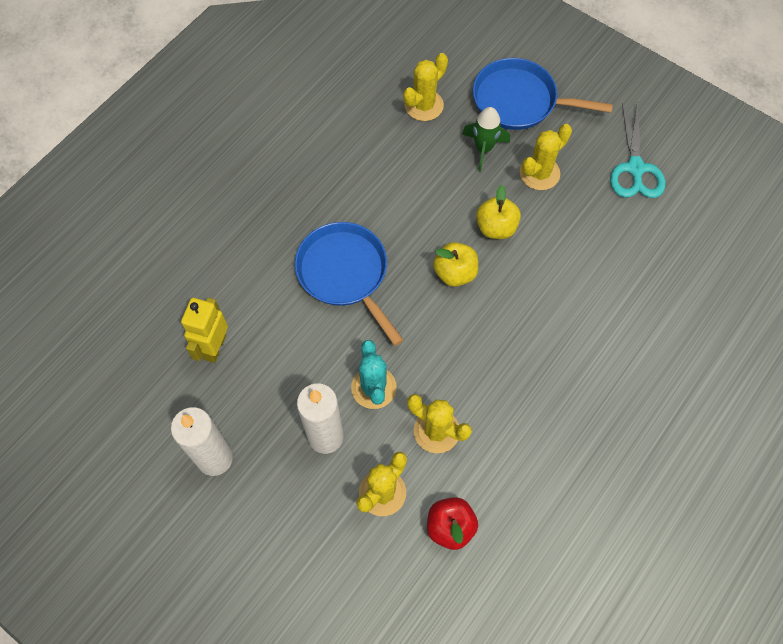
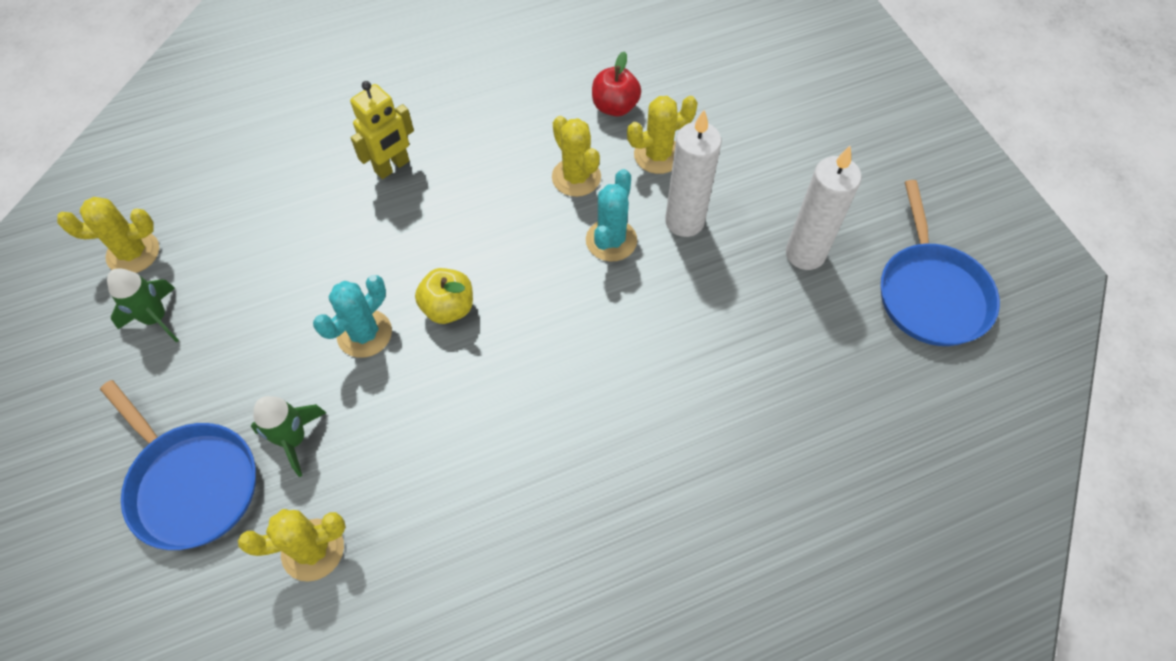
camera: 150 degrees left, 5 degrees down
(214, 347) = (760, 362): yellow robot -> yellow robot (392, 167)
(345, 273) = (568, 370): blue pan -> blue pan (931, 294)
(496, 227) = (364, 334): yellow apple -> turquoise cactus
(539, 173) = (261, 371): yellow cactus -> yellow cactus (133, 253)
(635, 168) = (156, 318): turquoise scissors -> green rocket

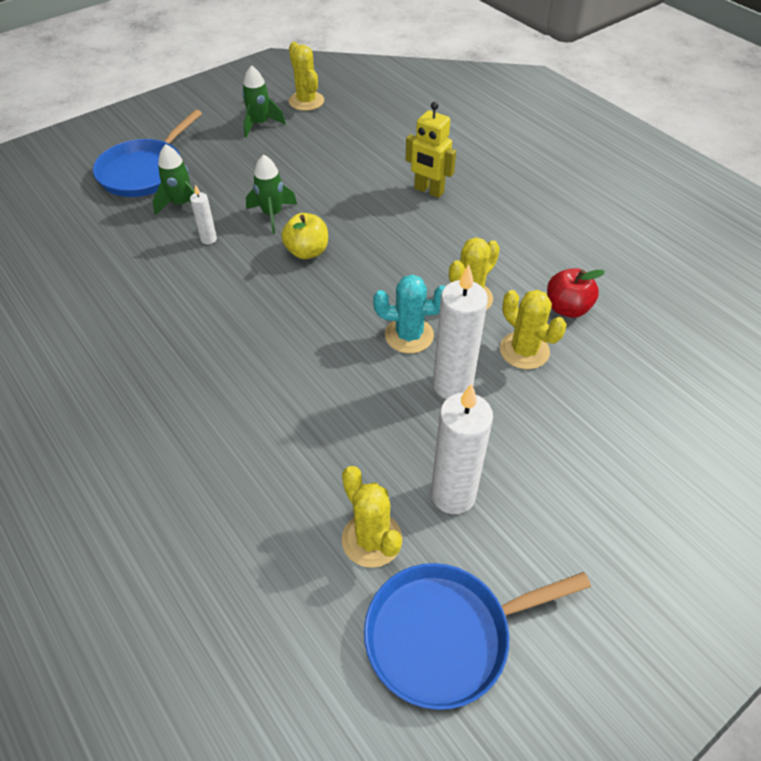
camera: 75 degrees right, 10 degrees down
(313, 550) = (102, 234): yellow cactus -> yellow cactus (372, 539)
(364, 334) = (272, 215): turquoise cactus -> green rocket
(381, 413) = (208, 239): none -> white candle

